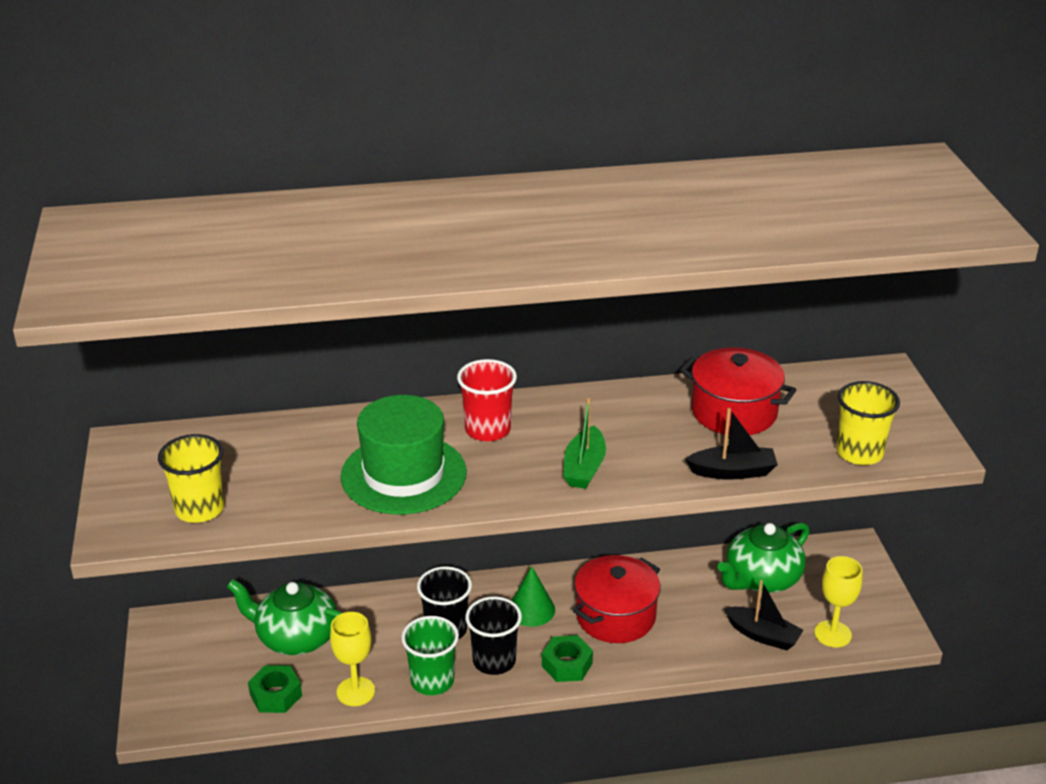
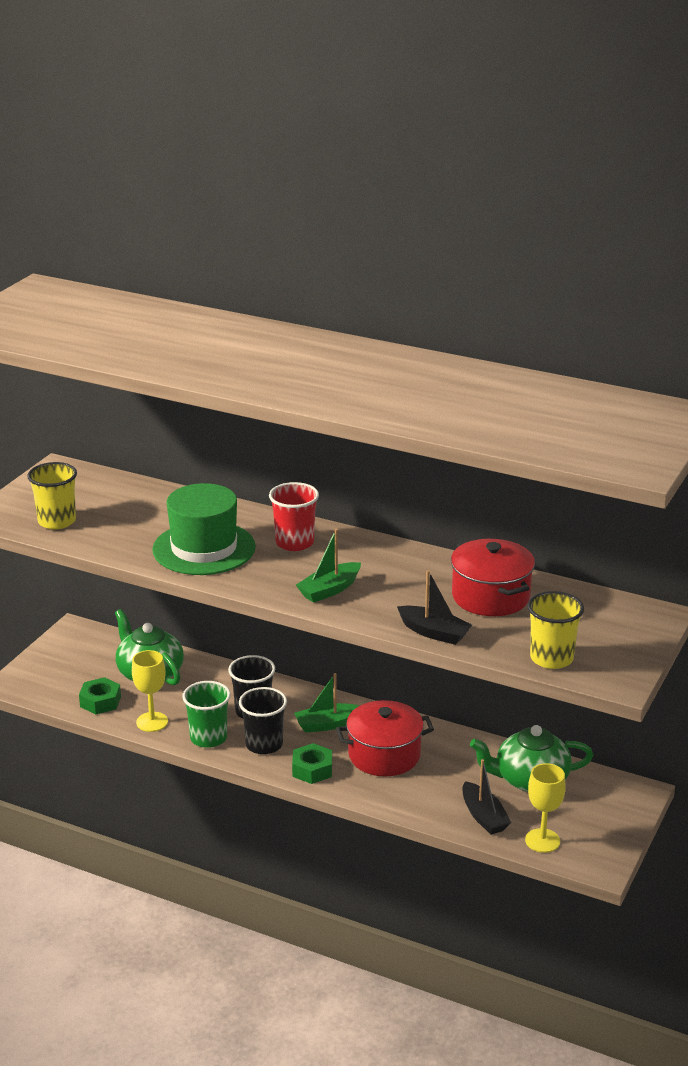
camera: 35 degrees right, 5 degrees down
(531, 609) = (327, 724): green cone -> green boat

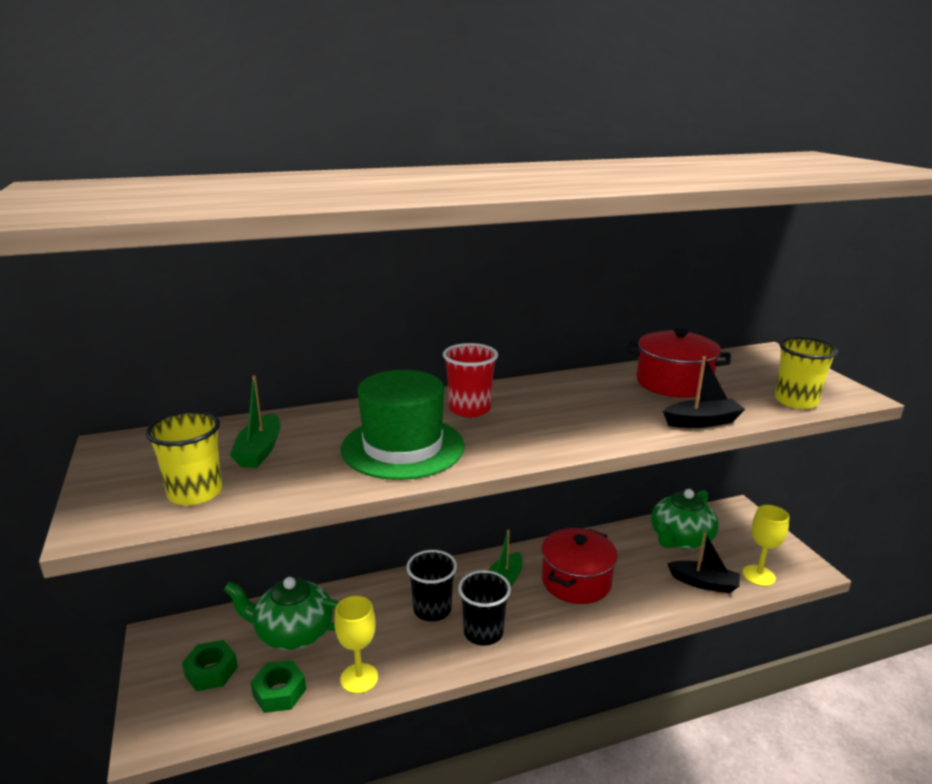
camera: 45 degrees left, 5 degrees down
(208, 738) = (431, 658): green cup -> none
(312, 769) = (549, 628): green nut -> green nut (211, 671)
(329, 590) = (570, 429): green boat -> green boat (259, 451)

